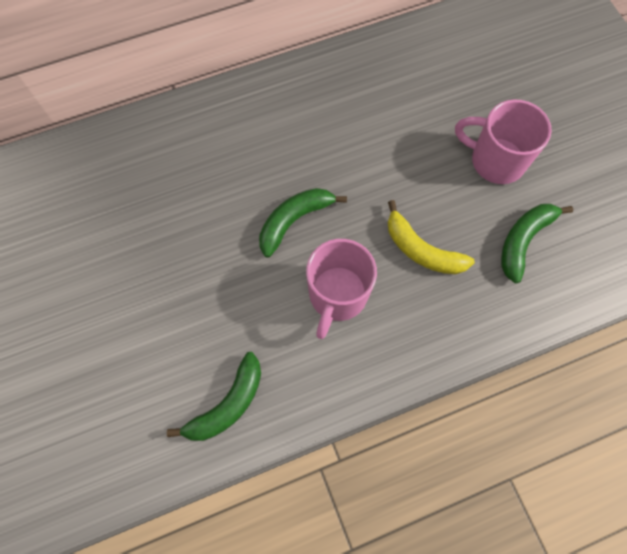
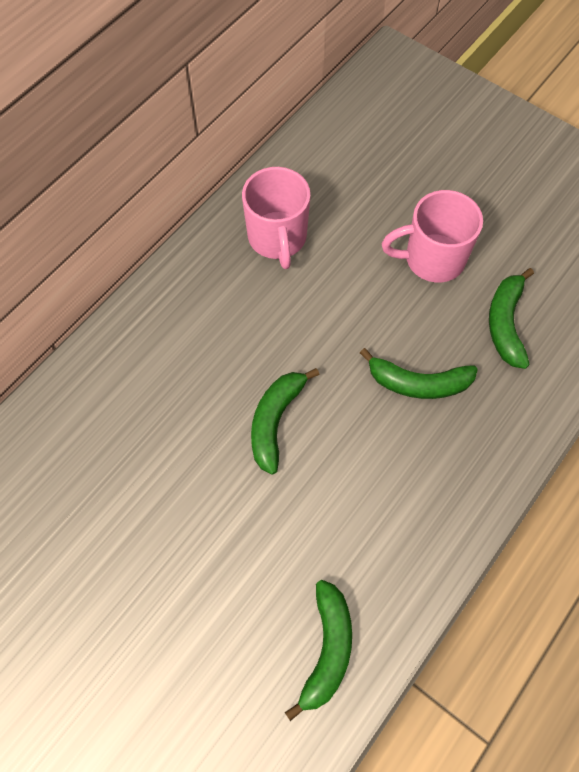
camera: 30 degrees left, 5 degrees down
(337, 296) = (366, 474): pink mug -> pink mug (277, 238)
(421, 250) = (418, 383): yellow banana -> green banana

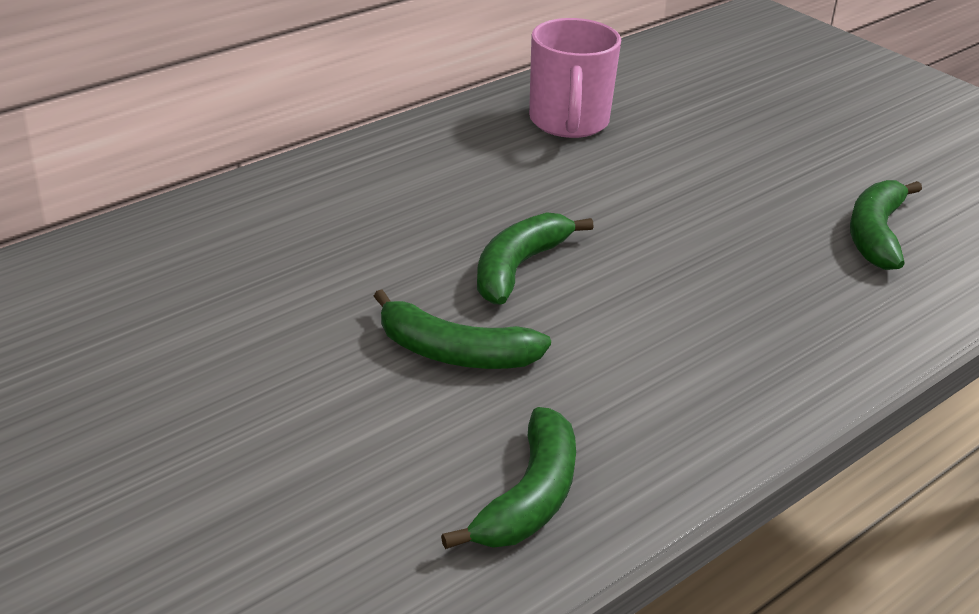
camera: 10 degrees right, 30 degrees down
(418, 383) = (736, 266): green banana -> green banana (454, 353)
(432, 259) = (779, 167): pink mug -> none

